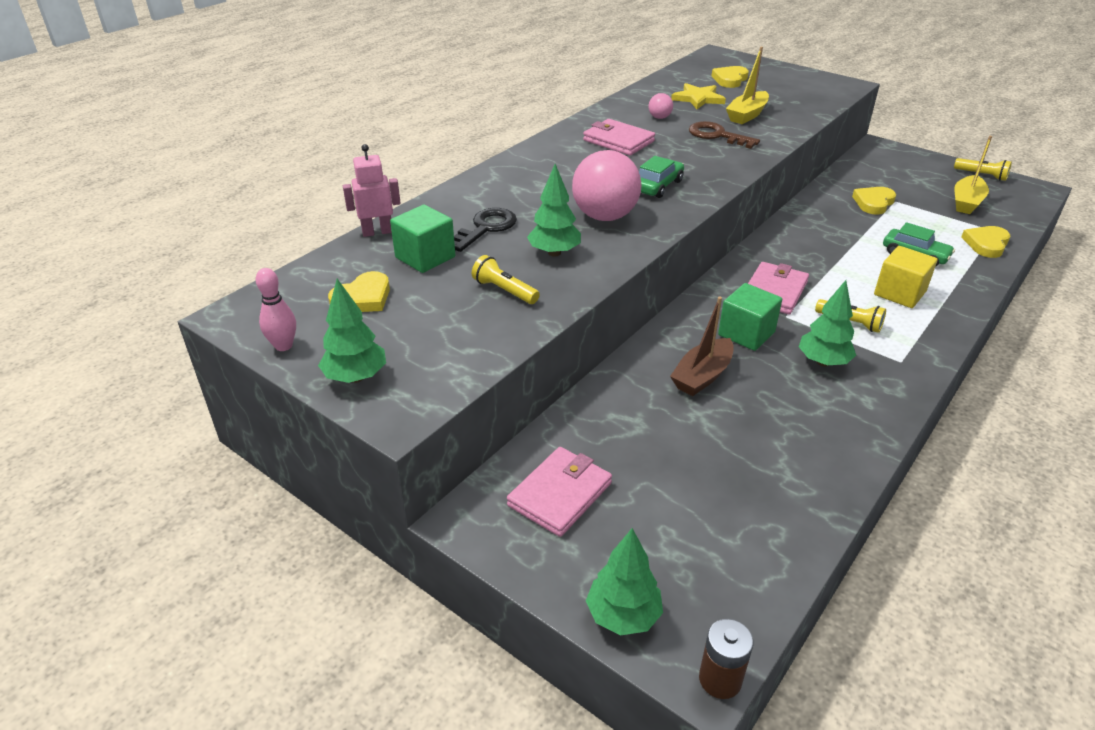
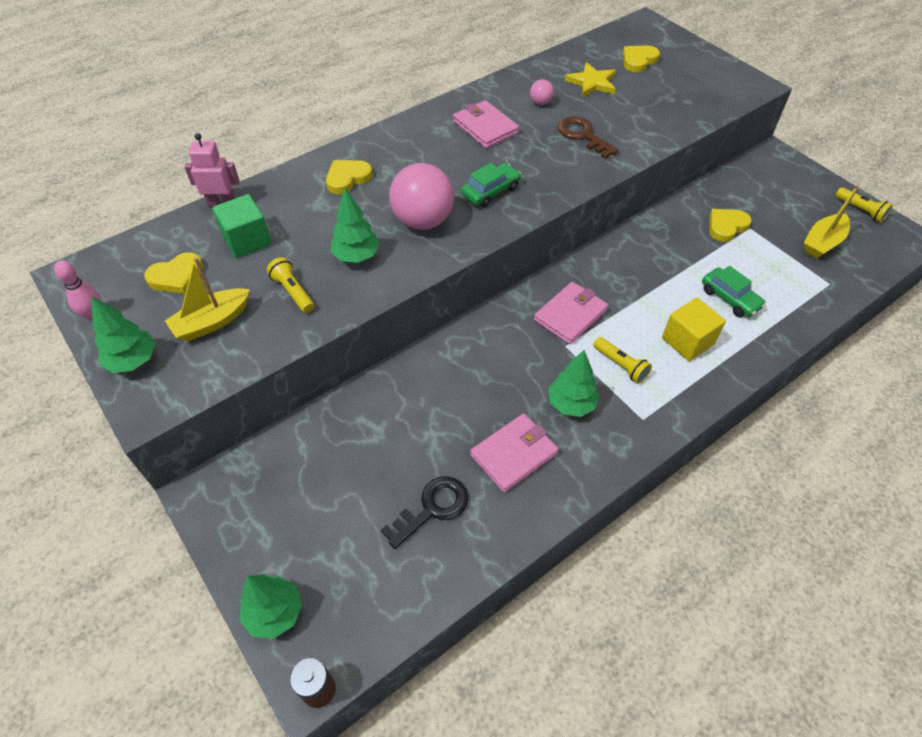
camera: 15 degrees right, 15 degrees up
(486, 228) = (313, 216): black key -> black key (432, 508)
(560, 494) = (281, 487): pink wallet -> pink wallet (514, 454)
(702, 376) = (456, 395): brown boat -> none
(746, 333) = (519, 357): green cube -> none
(747, 115) = (627, 112): yellow boat -> yellow boat (212, 322)
(986, 244) = (810, 299): yellow heart -> yellow heart (347, 178)

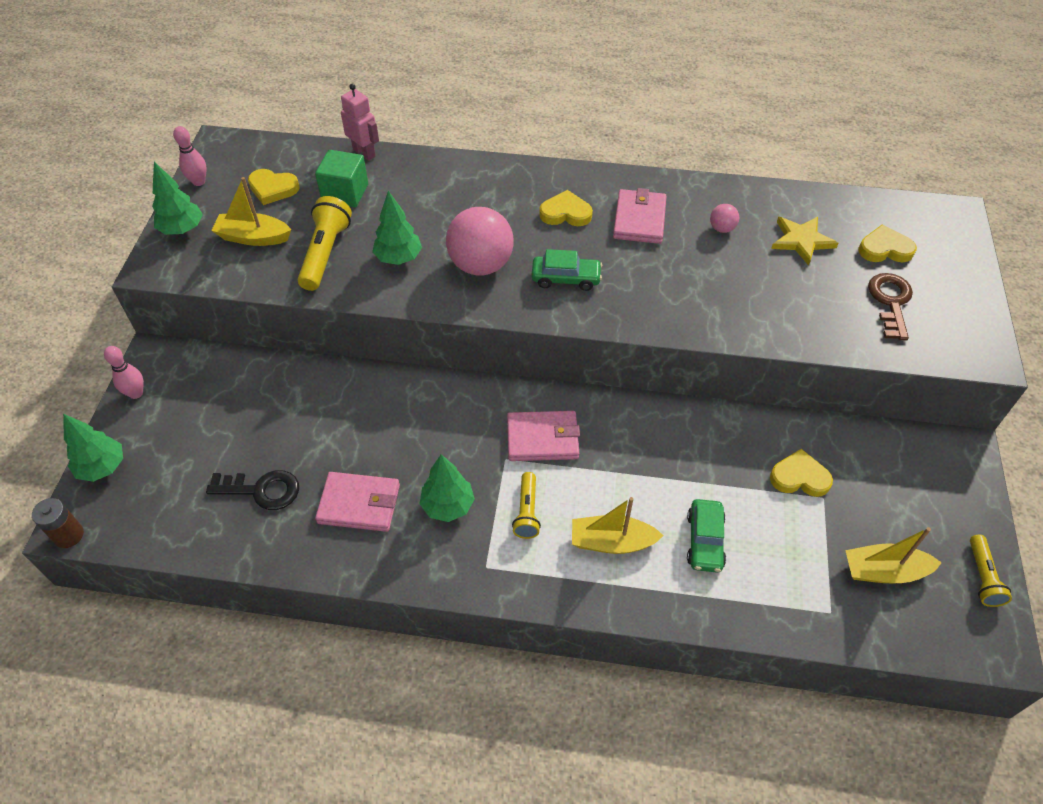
camera: 45 degrees right, 0 degrees up
(225, 533) = (136, 393): none -> pink bowling pin
(293, 292) = (325, 253): yellow flashlight -> yellow flashlight, size x1.61
(347, 178) = (472, 191): yellow heart -> yellow heart (565, 213)
(582, 135) = (718, 284): brown key -> brown key (890, 302)
(687, 341) = (611, 542): yellow cube -> yellow boat

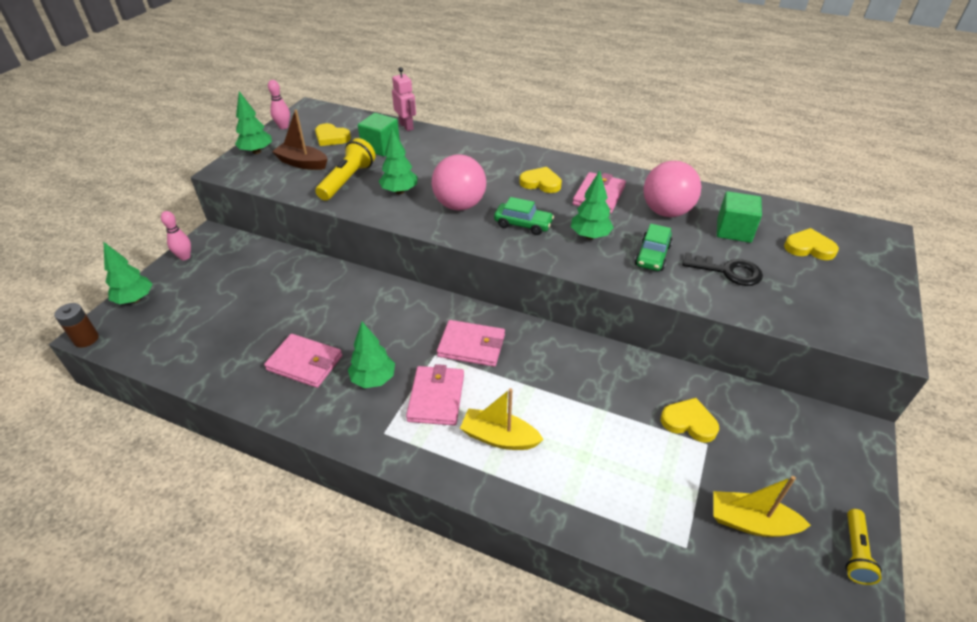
camera: 15 degrees right, 10 degrees down
(253, 237) = (302, 163): yellow boat -> brown boat
(262, 490) = (237, 338): black key -> black key (728, 271)
(527, 511) = (436, 397): yellow flashlight -> pink wallet
(647, 280) = (590, 236): none -> green tree
(705, 541) = (583, 455): green car -> green car (652, 255)
(722, 228) = (666, 212): pink ball -> pink ball, size x2.25
(801, 241) = (734, 230): yellow star -> green cube
(890, 302) = (804, 287): brown key -> none

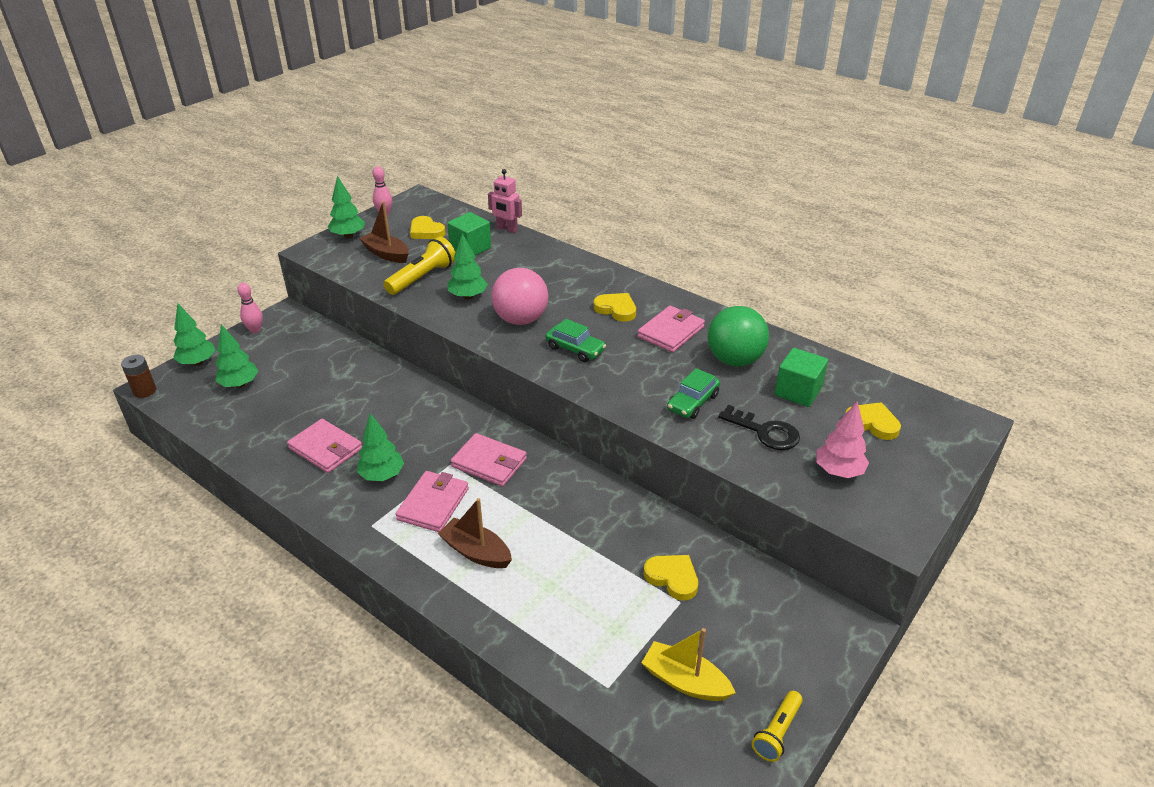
camera: 15 degrees right, 5 degrees down
(406, 126) = (507, 229): pink robot -> pink robot turned 135 degrees clockwise
(499, 437) = (476, 552): yellow boat -> brown boat
(590, 236) = (638, 372): green tree -> green tree (240, 384)
(666, 212) = (734, 360): pink ball -> green ball
(808, 295) = (838, 471): none -> pink tree

